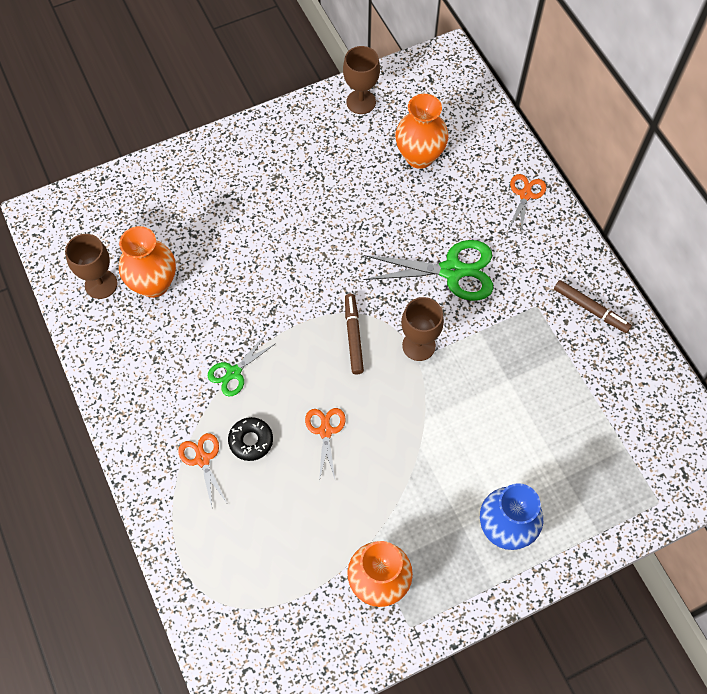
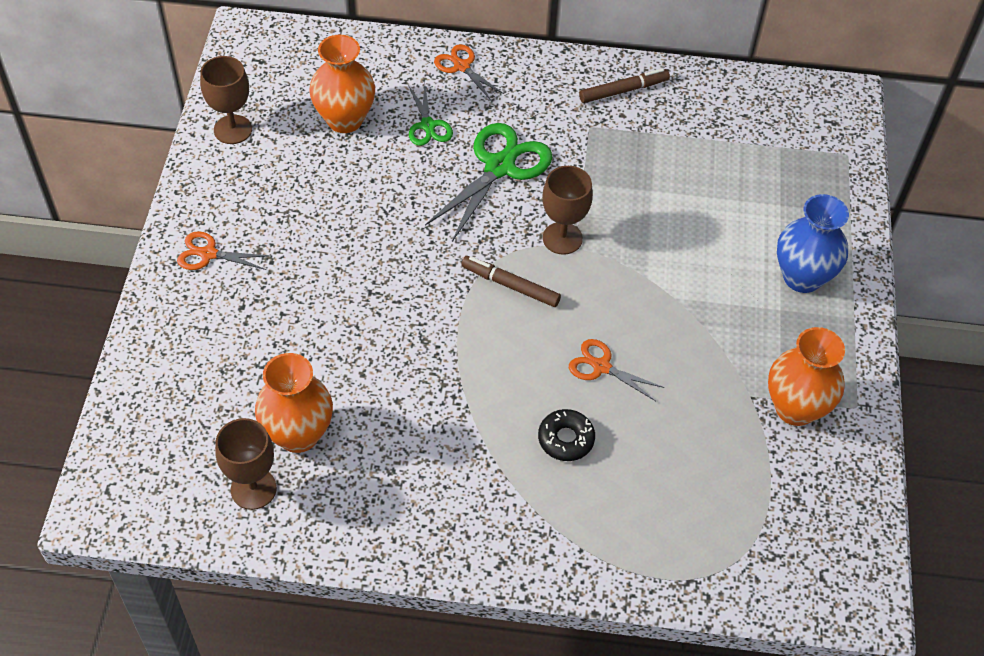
camera: 60 degrees left, 10 degrees down
(202, 459) = (556, 496): orange scissors -> orange scissors (208, 254)
(234, 372) = (472, 413): green scissors -> green scissors (428, 125)

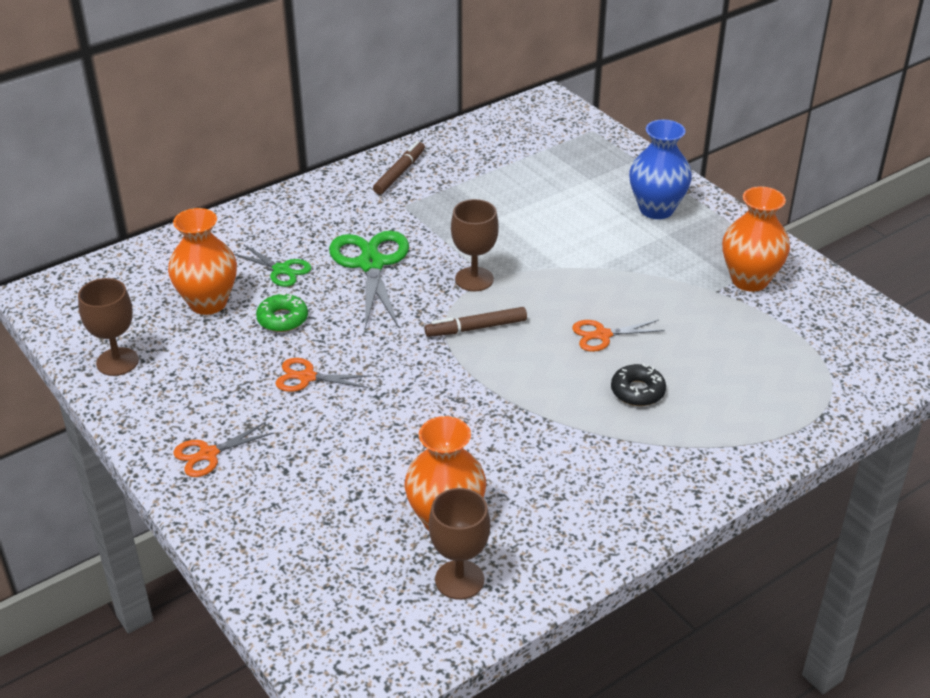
camera: 40 degrees left, 15 degrees down
(380, 172) = (282, 319): none -> green donut
(461, 66) = (259, 221): orange scissors -> orange scissors (307, 377)

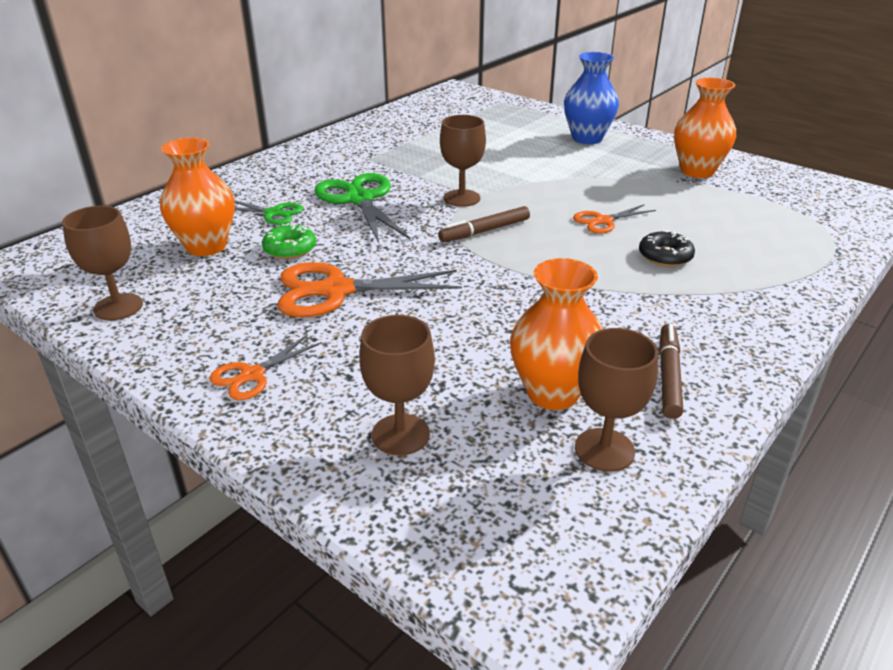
camera: 15 degrees left, 5 degrees down
(305, 533) = (400, 434): none -> brown goblet
(307, 377) = (336, 291): orange scissors -> orange scissors, size x1.81
(399, 173) = (355, 140): brown marker -> brown marker (668, 376)

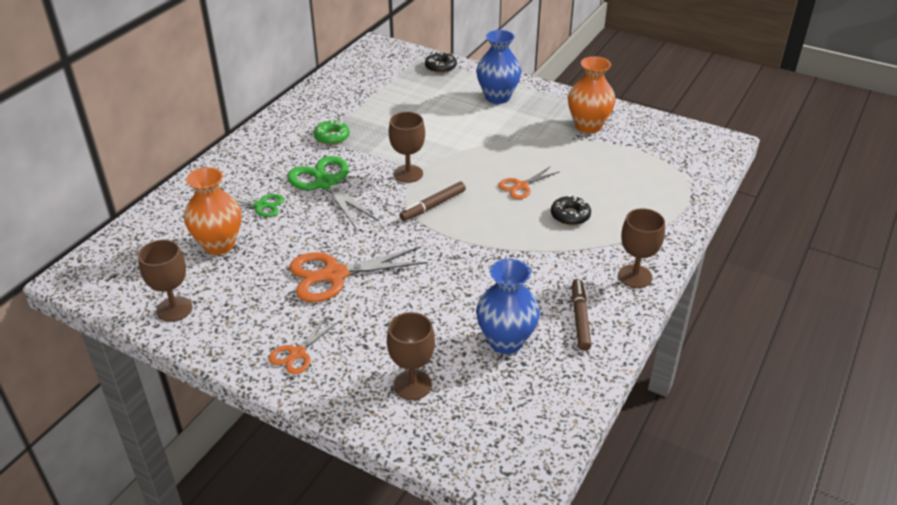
camera: 10 degrees left, 5 degrees up
(290, 249) = (286, 239): green donut -> green donut (332, 137)
(525, 110) = (440, 67): none -> black donut
(552, 393) = (506, 341): orange vase -> blue vase
(604, 450) = (544, 378): brown goblet -> brown goblet (635, 276)

